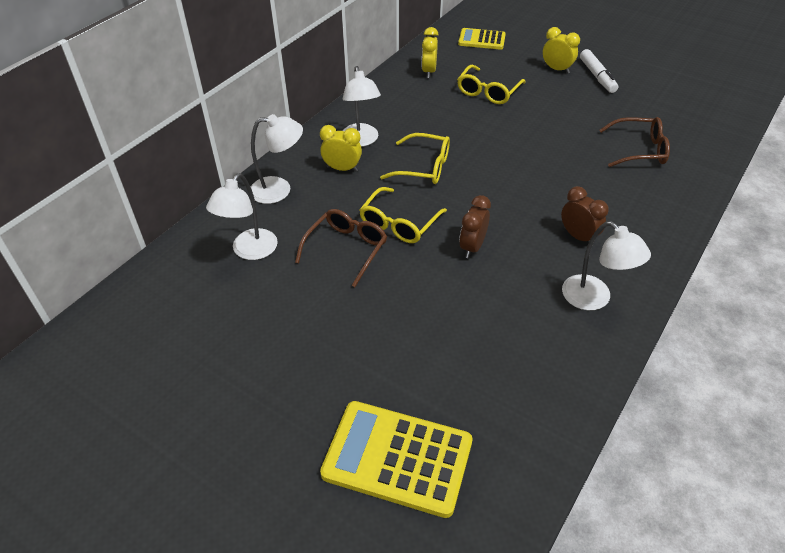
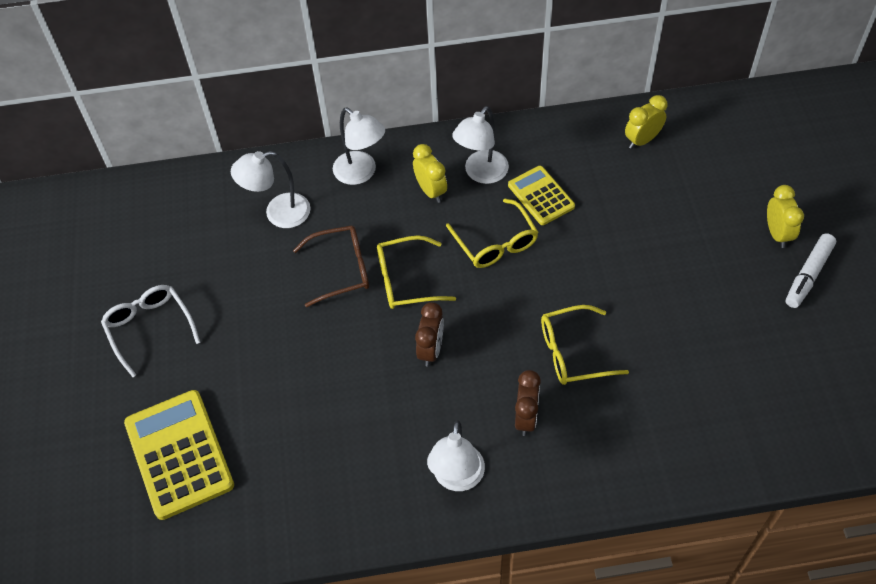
camera: 50 degrees right, 10 degrees up
(246, 398) = (149, 328): none -> white glasses
(472, 247) = (431, 350): brown clock -> brown clock turned 120 degrees clockwise
(481, 40) = (752, 138): yellow calculator -> yellow calculator (541, 196)
(488, 92) = (666, 207): yellow glasses -> yellow glasses (573, 352)
(639, 150) = (716, 389): brown glasses -> none

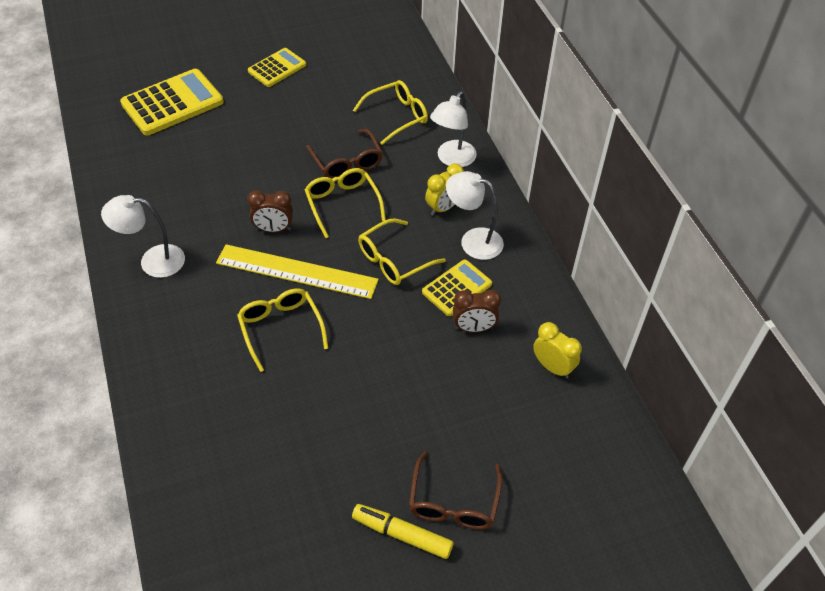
camera: 75 degrees right, 5 degrees down
(149, 328) = (277, 68): white glasses -> yellow calculator
(278, 213) = (397, 116): white lamp -> yellow glasses
(497, 332) = (297, 271): none -> yellow ruler
(526, 418) = (211, 301): brown clock -> brown clock (474, 328)
(777, 233) = (453, 502): yellow clock -> brown glasses
(808, 275) = (402, 534): white marker -> yellow marker

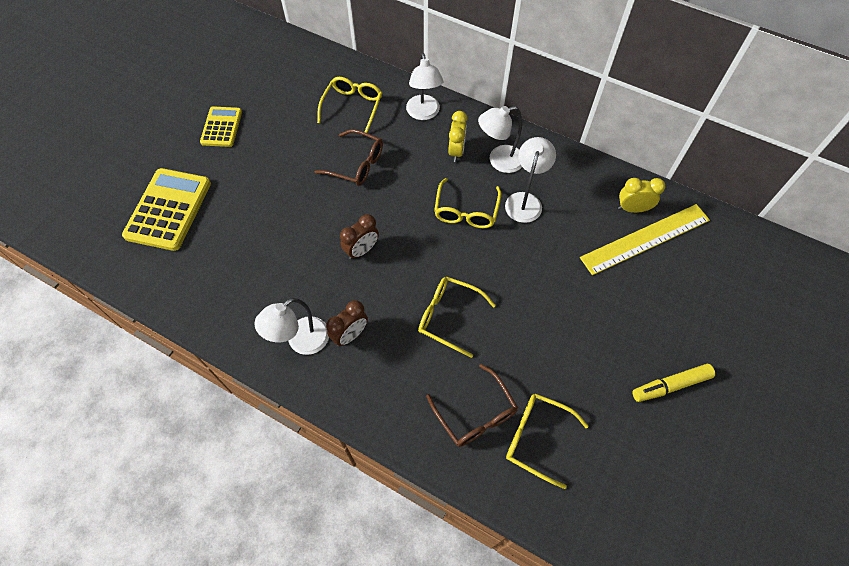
camera: 40 degrees left, 10 degrees up
(297, 271) = (413, 268): yellow ruler -> yellow ruler (645, 239)
(342, 204) = (388, 197): yellow glasses -> yellow glasses (537, 438)
(453, 502) = (674, 339): brown glasses -> brown glasses (475, 414)
(457, 288) = (525, 200): yellow calculator -> white lamp
(474, 328) = (563, 219): brown clock -> brown clock (350, 335)

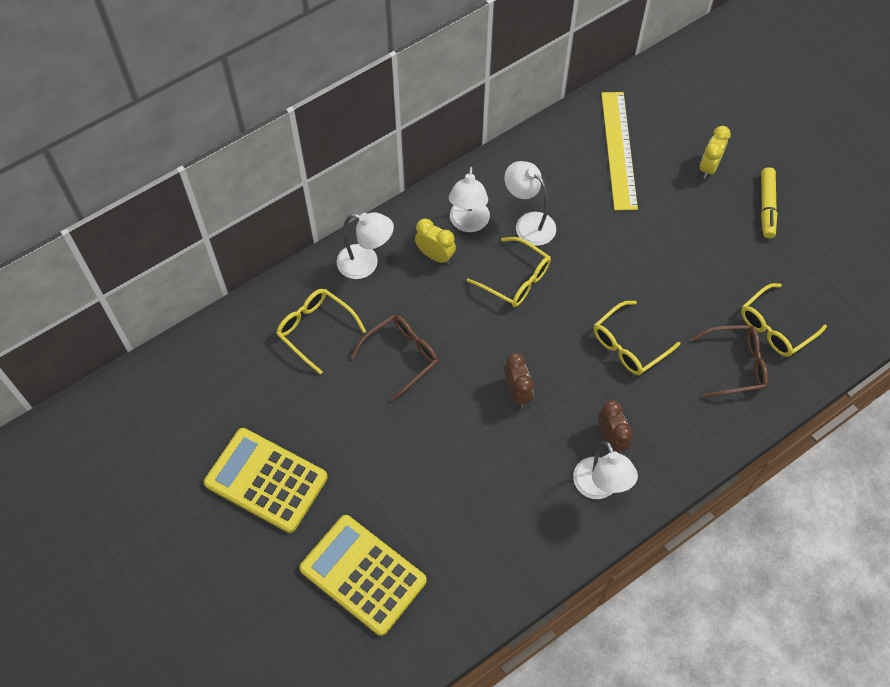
camera: 65 degrees left, 0 degrees up
(221, 127) = (266, 480): yellow calculator -> yellow calculator, size x1.66
(632, 209) = (581, 142): yellow clock -> yellow clock (708, 167)

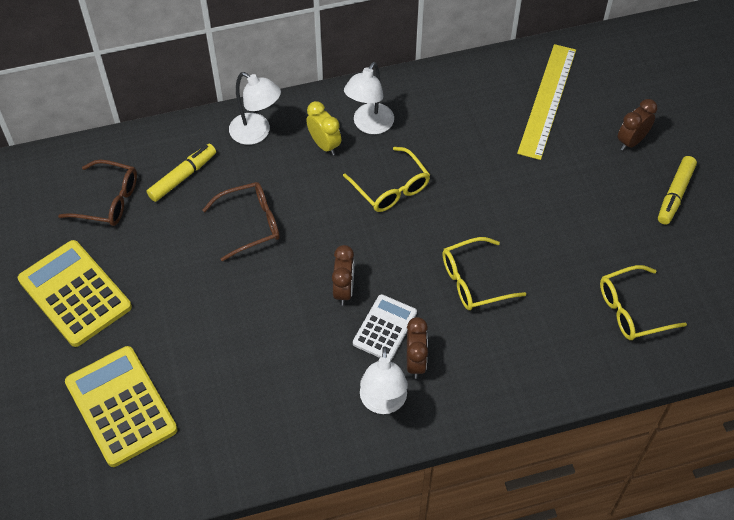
camera: 20 degrees right, 5 degrees down
(315, 330) = (183, 177): yellow glasses -> yellow marker
(528, 223) = (427, 142): white lamp -> none
(570, 416) = (385, 328): none -> white calculator
(708, 167) = (631, 141): yellow clock -> brown clock
(735, 365) = (574, 333): brown glasses -> brown glasses (108, 200)

